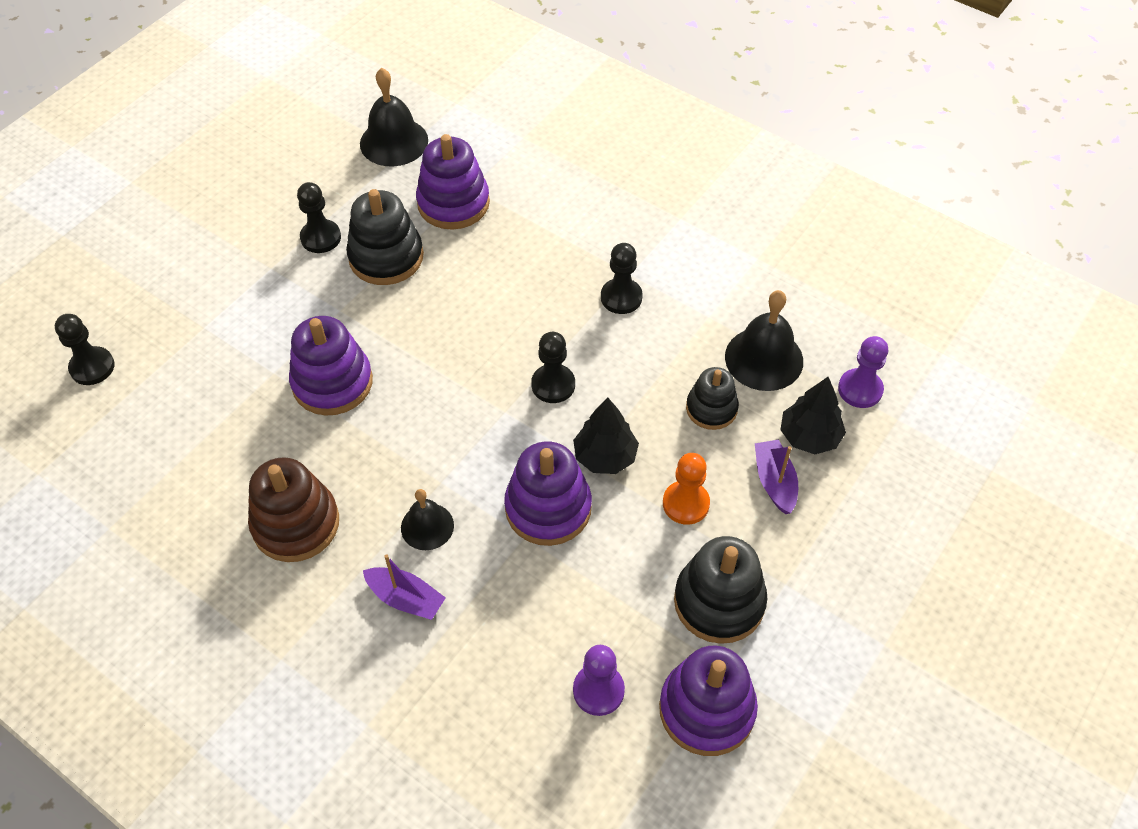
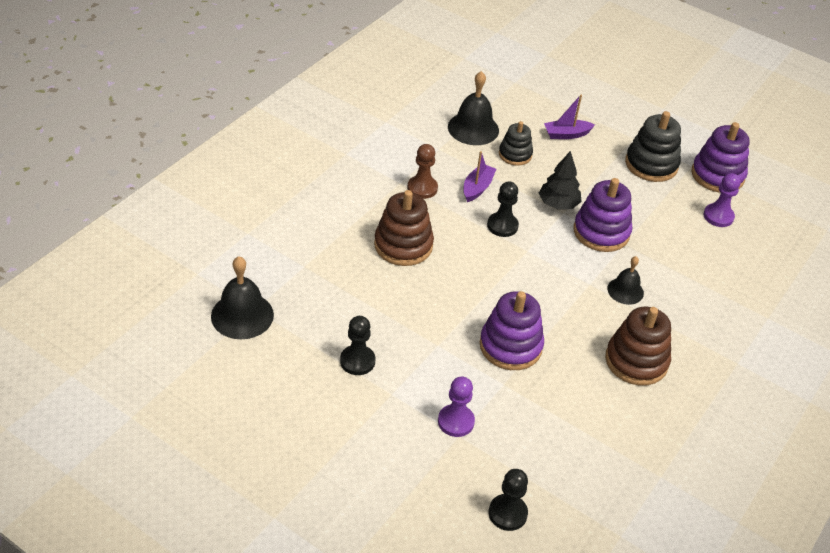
camera: 95 degrees left, 10 degrees down
(386, 257) = (381, 317): black stacking toy -> none
(406, 599) = (680, 301): purple boat -> purple boat (477, 188)
(453, 203) = (322, 276): purple stacking toy -> none
(509, 277) = (403, 245): none -> brown stacking toy
(621, 297) = (422, 188): black pawn -> brown pawn
(686, 503) = (588, 172): orange pawn -> none
(809, 436) = (532, 117): black tree -> none
(860, 389) = (494, 93): purple pawn -> purple pawn (456, 421)

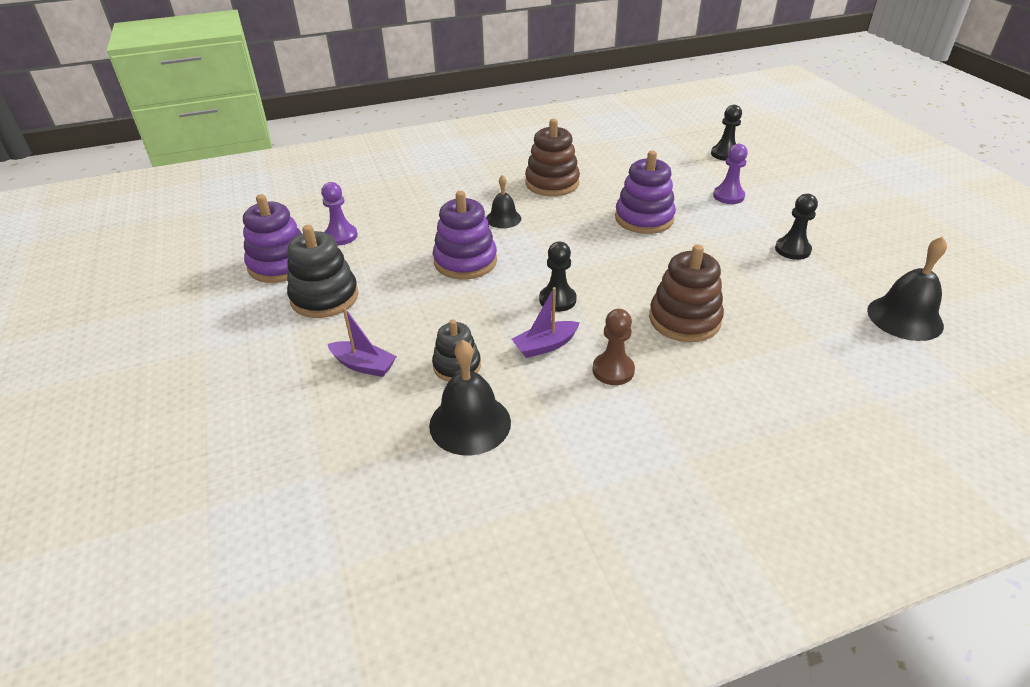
camera: 140 degrees left, 5 degrees down
(558, 204) = (475, 298): black tree -> none

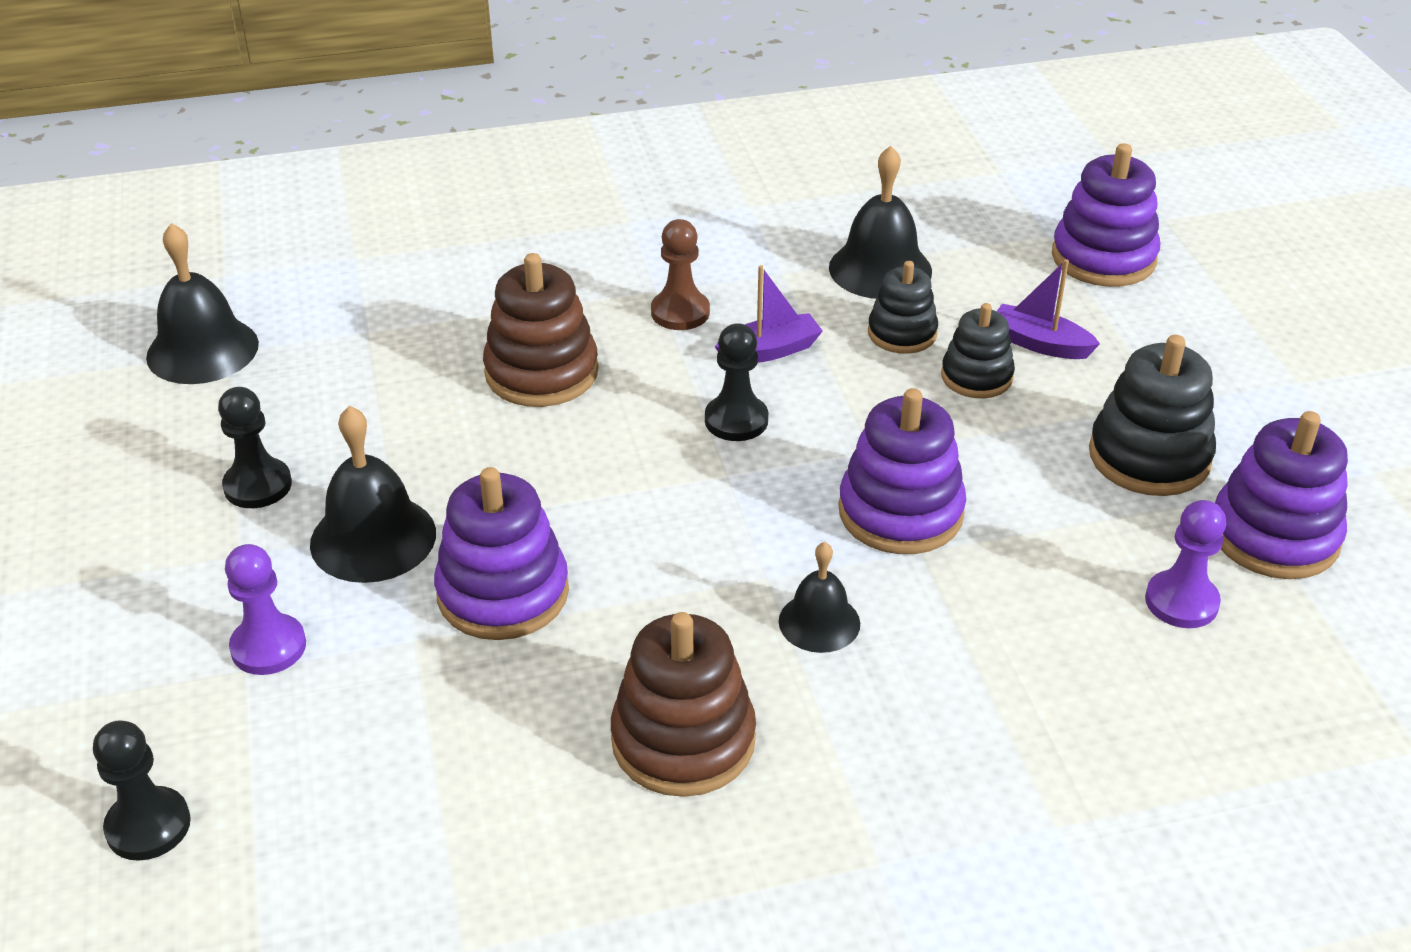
camera: 175 degrees left, 0 degrees up
(285, 451) = (1103, 258): none -> purple stacking toy
(412, 338) = (976, 377): none -> black stacking toy
(717, 233) = (373, 538): none -> black bell

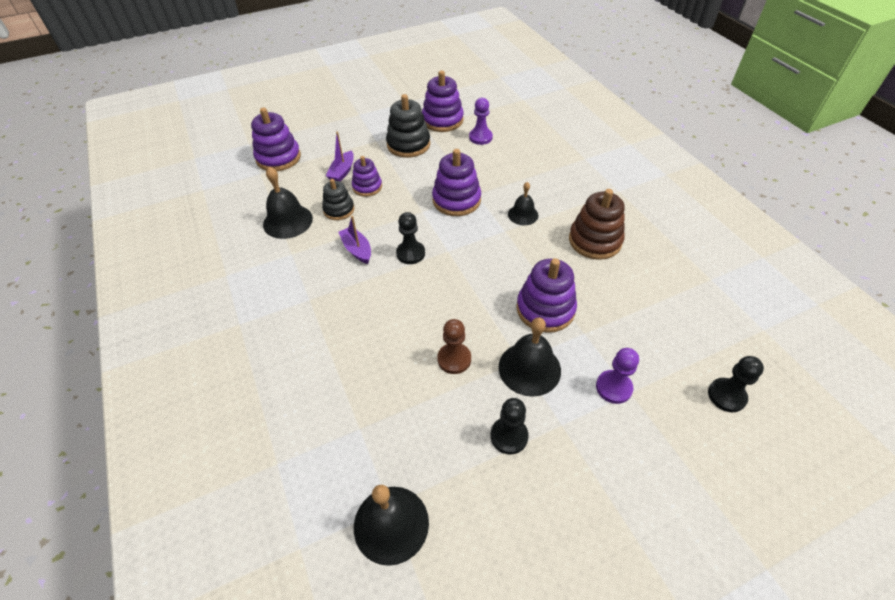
camera: 100 degrees left, 10 degrees up
(541, 372) = (387, 332): brown stacking toy -> none
(680, 312) = (328, 286): brown pawn -> brown pawn (454, 359)
(976, 377) = (367, 187): black stacking toy -> purple stacking toy

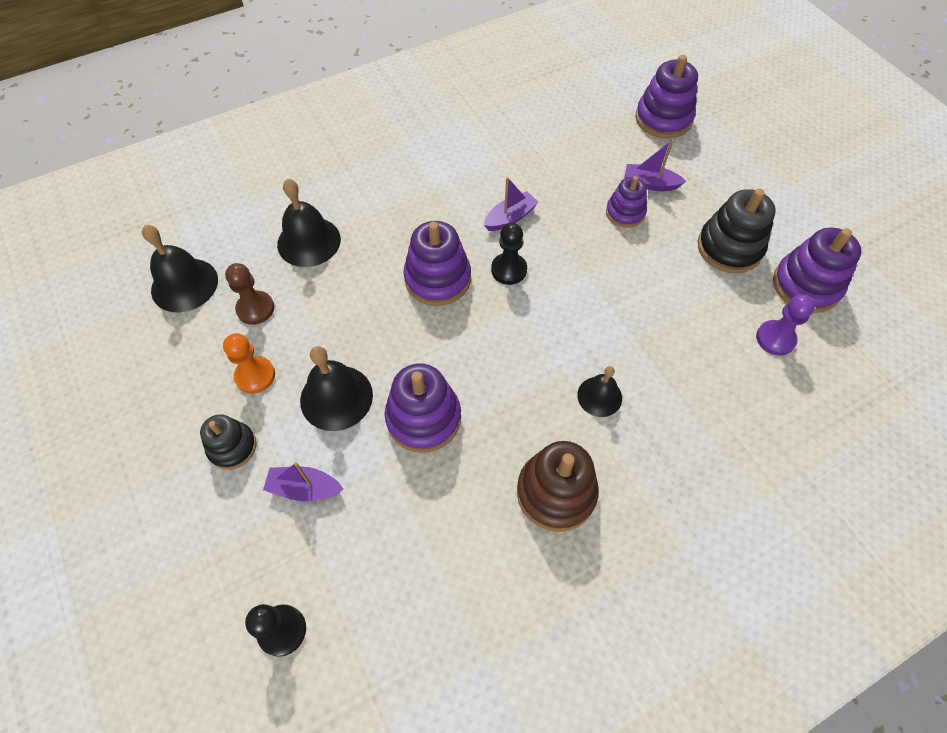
camera: 85 degrees right, 10 degrees up
(288, 221) = (550, 149): black bell -> black bell (309, 241)
(339, 210) = (576, 191): black stacking toy -> black stacking toy (232, 447)
(454, 359) = (352, 323): brown pawn -> brown pawn (255, 309)
(456, 200) = (616, 313): purple stacking toy -> purple stacking toy (437, 279)
(509, 436) = (255, 376): black pawn -> orange pawn
(613, 387) = (304, 488): purple pawn -> purple boat

